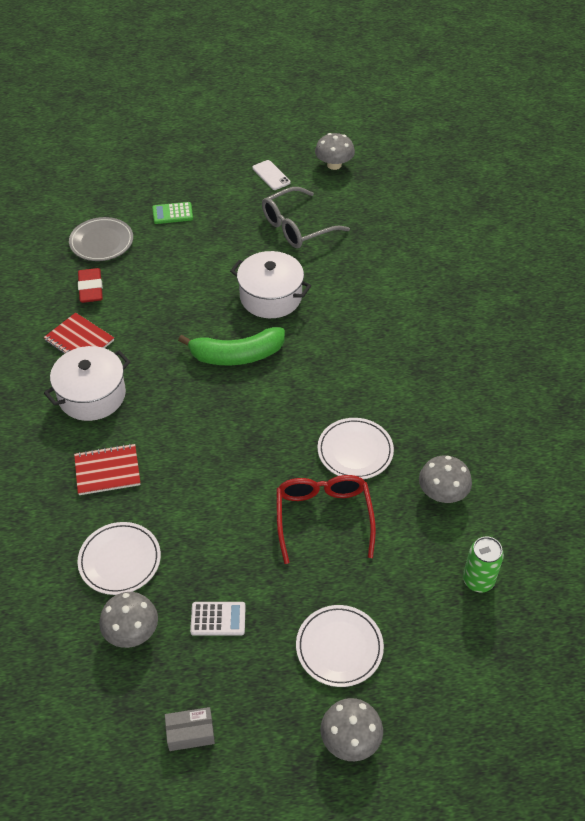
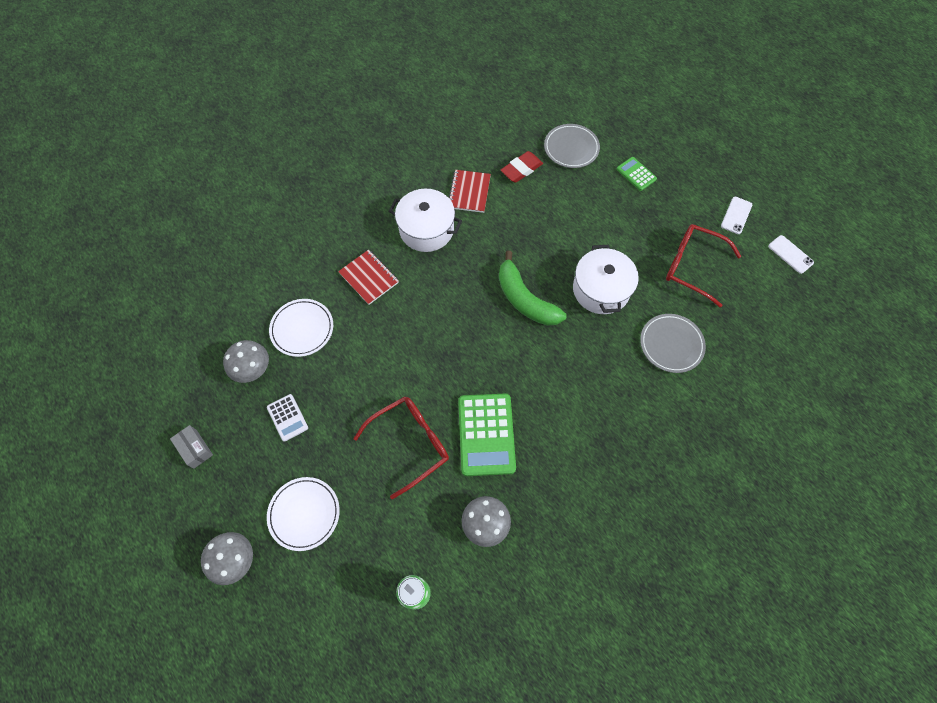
camera: 60 degrees right, 15 degrees up
(297, 227) = (692, 266): grey glasses -> red glasses
(334, 165) = (790, 254): grey mushroom -> white phone
(355, 451) = (486, 434): white plate -> green calculator
(360, 278) = (671, 344): none -> grey plate

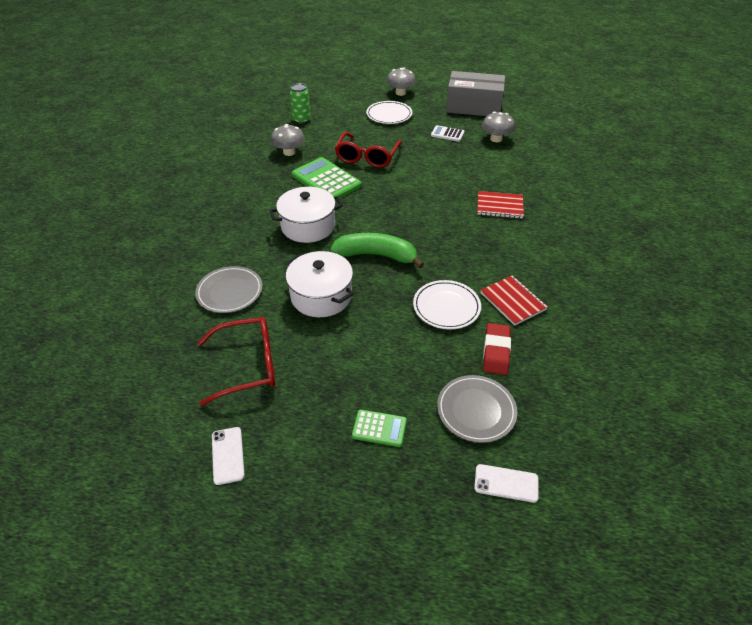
camera: 140 degrees right, 20 degrees down
(195, 449) = (473, 106): grey box -> grey box, size x2.39
(302, 329) = (498, 165): white plate -> white plate (446, 307)
(426, 229) = (505, 255): white pot -> white pot (308, 226)
(790, 254) = (139, 447): white phone -> white phone (506, 483)

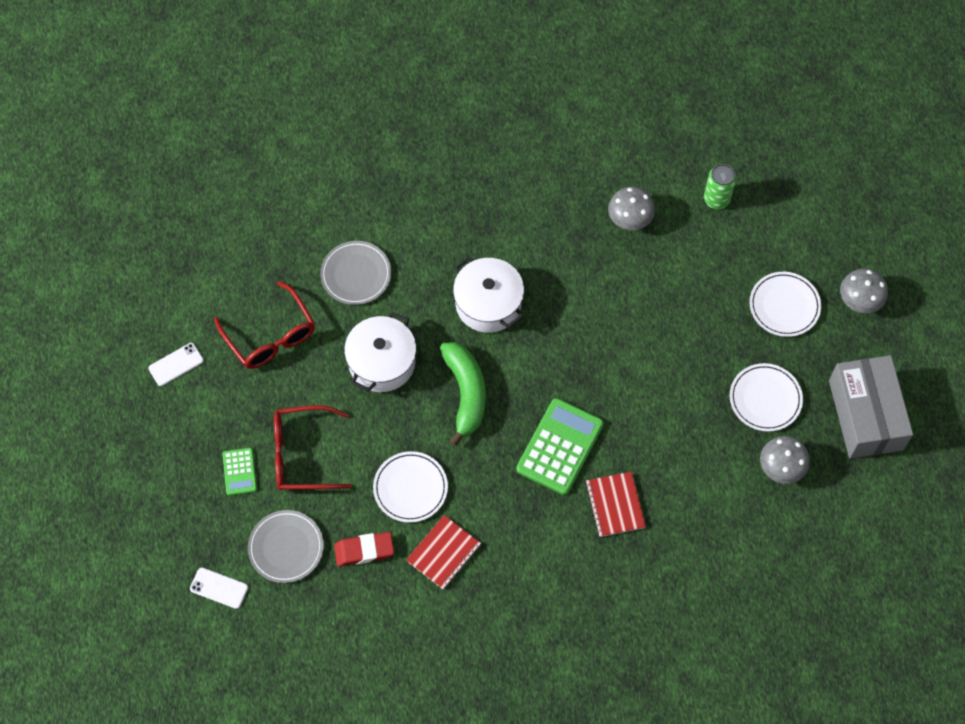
camera: 70 degrees right, 20 degrees up
(326, 180) = (585, 287): green calculator -> green calculator (560, 447)
(367, 157) = (660, 315): red glasses -> red glasses (302, 454)
(447, 134) = (765, 399): white calculator -> white plate
(506, 483) = (219, 588): white phone -> white phone turned 60 degrees counterclockwise

